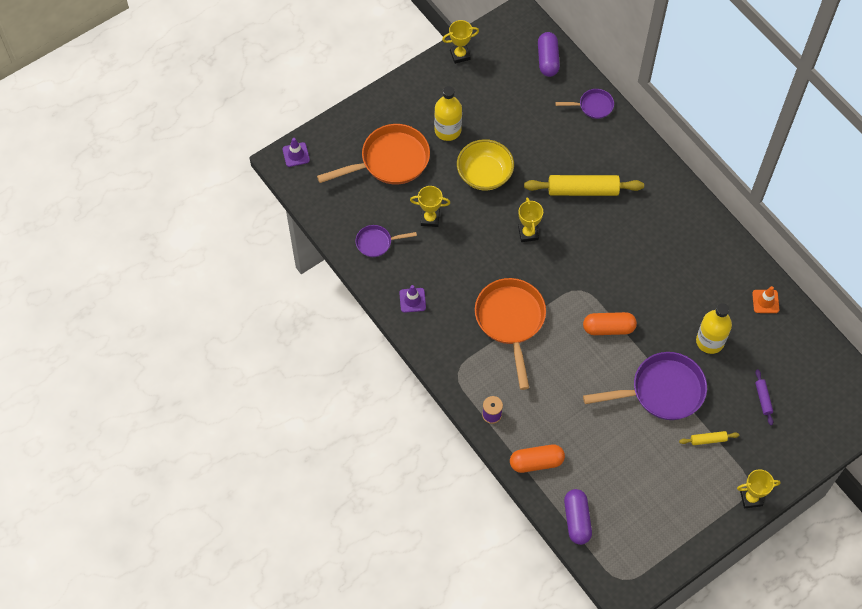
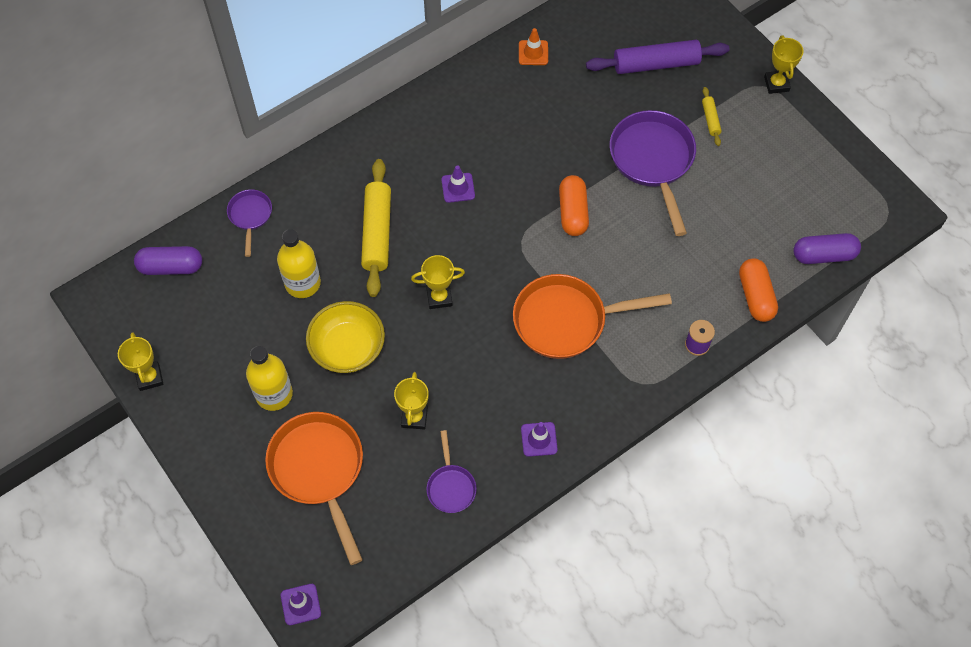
camera: 90 degrees left, 0 degrees up
(626, 245) = (458, 188): none -> purple traffic cone
(710, 341) = (586, 110): yellow bottle -> yellow bottle (302, 283)
(763, 399) = (656, 64): purple rolling pin -> purple rolling pin, size x2.12

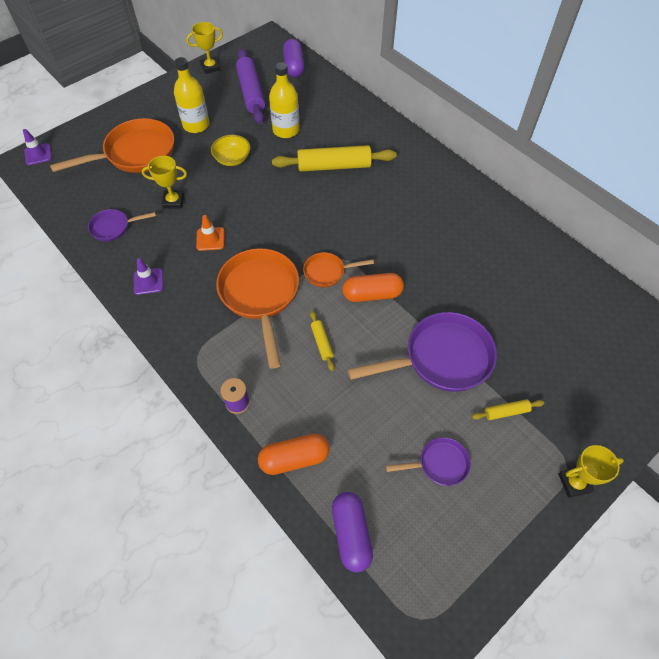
camera: 85 degrees right, 5 degrees down
(250, 216) = (339, 98): purple pan -> purple pan (439, 464)
(348, 348) = (232, 159): yellow bowl -> yellow bowl, size x0.66
(439, 297) = (278, 208): yellow trophy -> none
(458, 188) = (384, 212): purple traffic cone -> none
(533, 53) = (541, 255): orange traffic cone -> orange traffic cone (210, 239)
(540, 252) = (327, 272): none -> orange pan
(630, 264) = (321, 343): none -> yellow rolling pin
(656, 64) = (562, 358): purple rolling pin -> purple rolling pin (251, 93)

